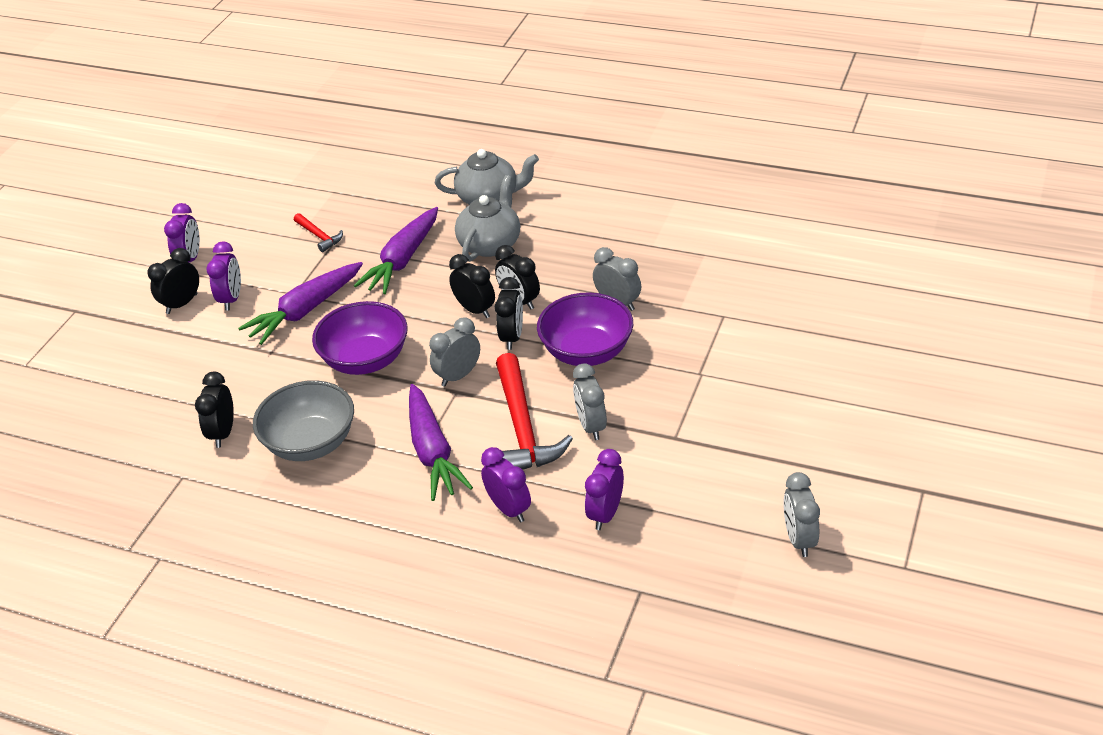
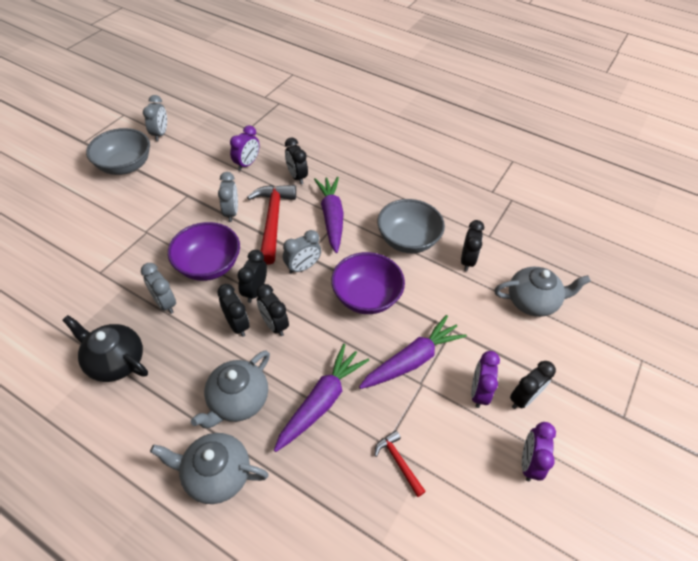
camera: 175 degrees left, 10 degrees up
(141, 400) = (532, 301): none -> grey teapot
(509, 509) = (297, 176): purple clock -> black clock
(637, 246) = (115, 361): none -> black teapot
(811, 462) = (125, 166): none -> grey bowl

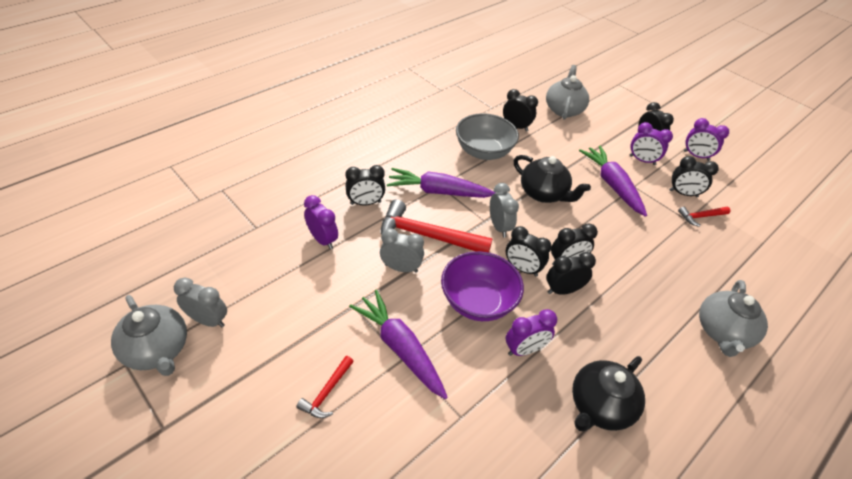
camera: 75 degrees left, 5 degrees down
(112, 200) = (327, 392): none -> red hammer
(125, 166) = (258, 371): grey bowl -> none
(165, 303) = (524, 349): grey clock -> purple clock
(237, 401) = (649, 304): grey teapot -> grey teapot (158, 350)
(321, 401) = (649, 247): purple carrot -> purple carrot (400, 348)
(366, 297) = (544, 194): purple bowl -> black teapot
(435, 441) = (683, 193): none -> black clock

